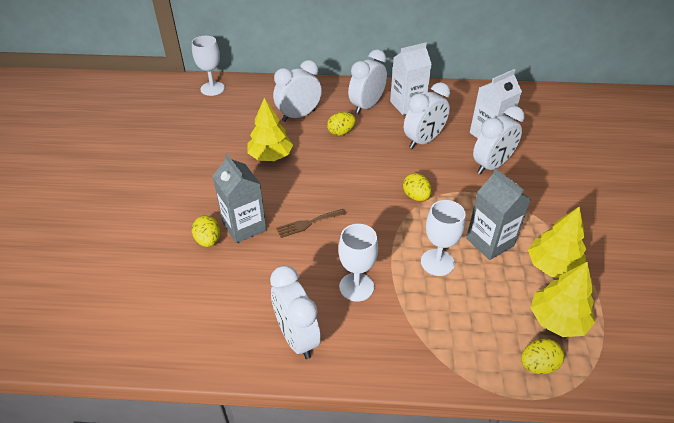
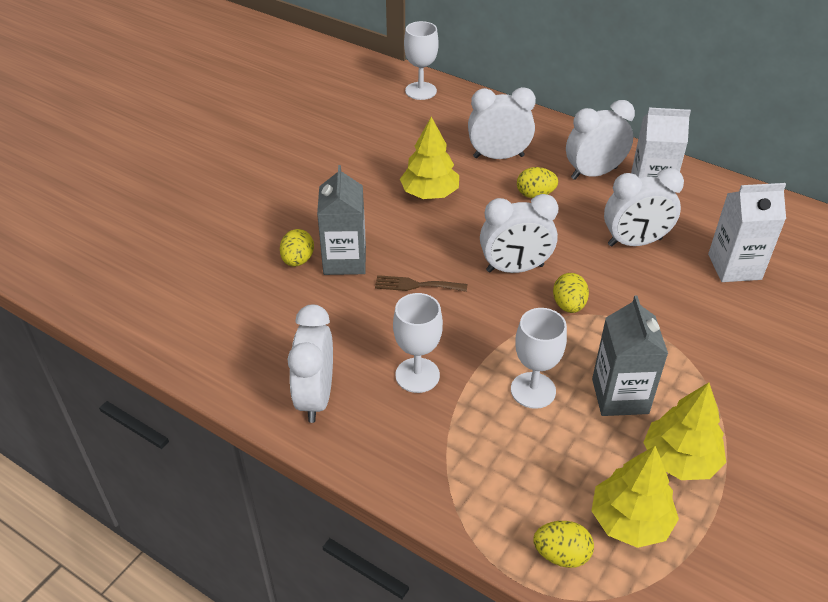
camera: 30 degrees right, 0 degrees up
(491, 166) = (703, 307): white clock -> white clock (515, 268)

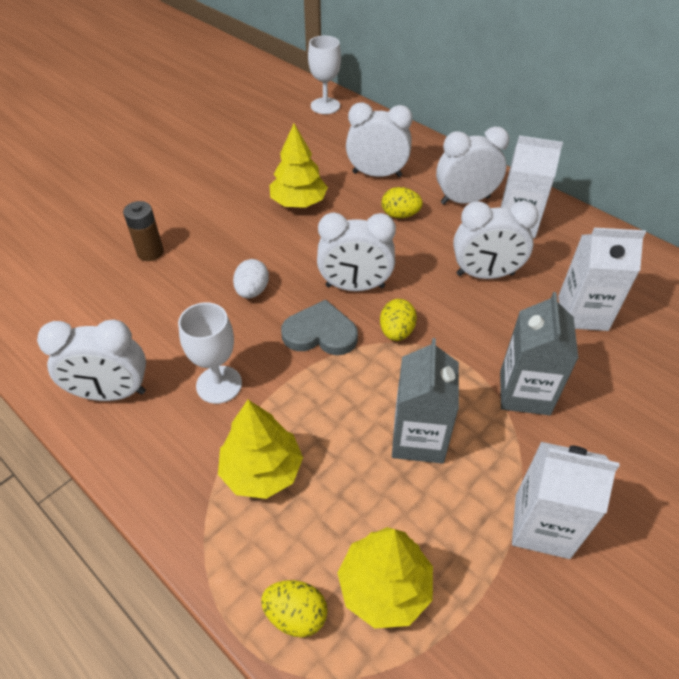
camera: 10 degrees right, 5 degrees up
(298, 260) = (150, 252): yellow egg -> brown battery
(316, 397) = (111, 393): white clock -> white clock turned 105 degrees counterclockwise
(344, 260) = (194, 258): grey carton -> grey carton (524, 392)
(416, 285) = (252, 291): brown fork -> white egg
(497, 316) = (320, 333): none -> grey heart
(533, 390) = (329, 418): white goblet -> none
(680, 459) = (461, 522): yellow tree -> yellow tree (262, 470)
(749, 452) = (542, 526): none -> white carton

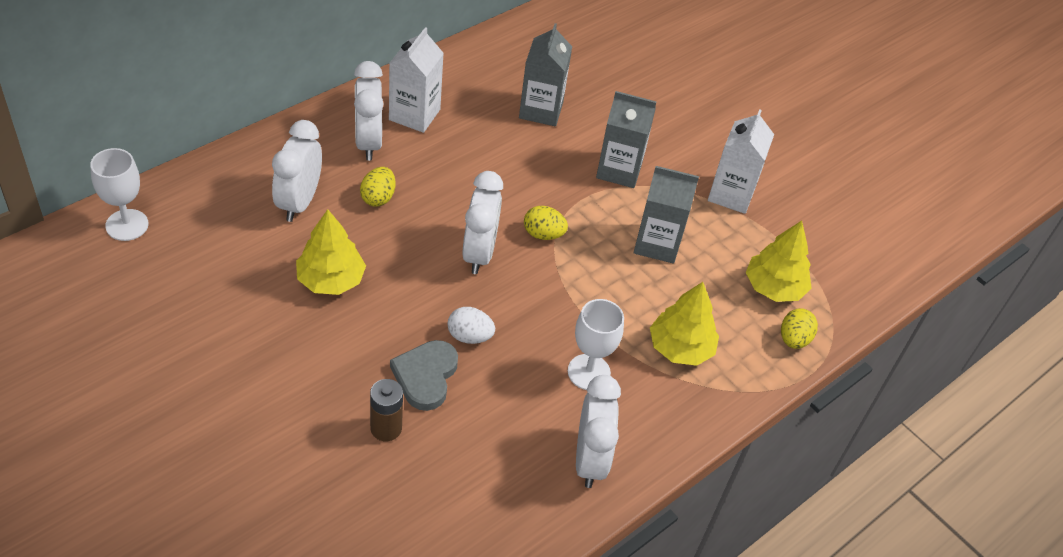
camera: 90 degrees left, 0 degrees up
(320, 333) = (536, 289): grey heart -> grey heart (425, 376)
(485, 274) = (482, 157): white clock -> none
(582, 313) = (541, 110): white carton -> grey carton

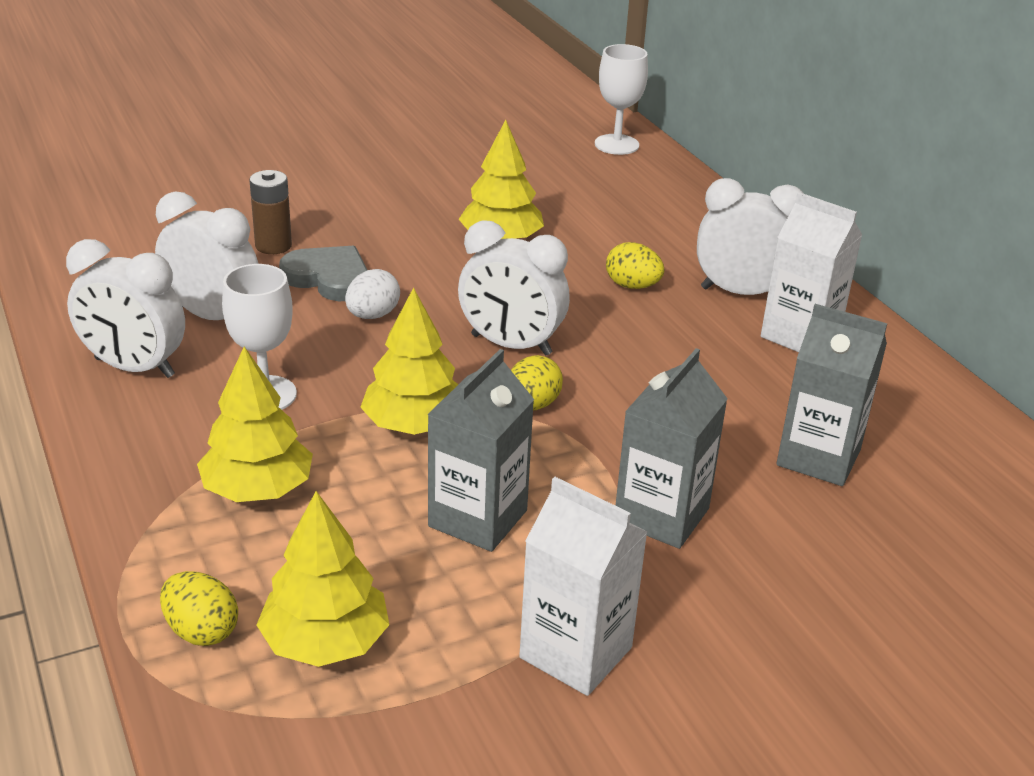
camera: 110 degrees right, 15 degrees down
(299, 202) = (633, 235): white clock -> white clock (213, 316)
(587, 287) = (414, 425): none -> yellow tree

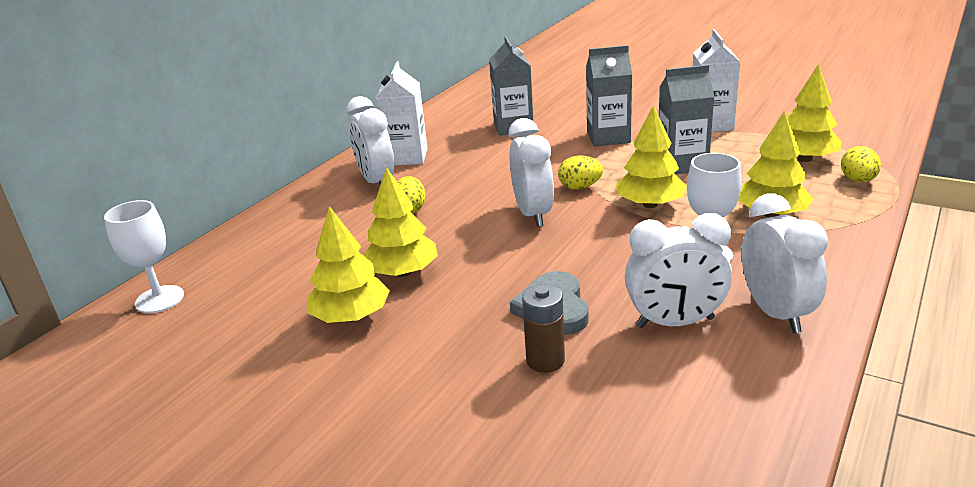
camera: 120 degrees left, 5 degrees down
(213, 316) = (675, 322): white clock -> white clock turned 90 degrees counterclockwise
(372, 315) = (572, 267): white egg -> none
(464, 200) = (351, 317): none -> yellow tree

